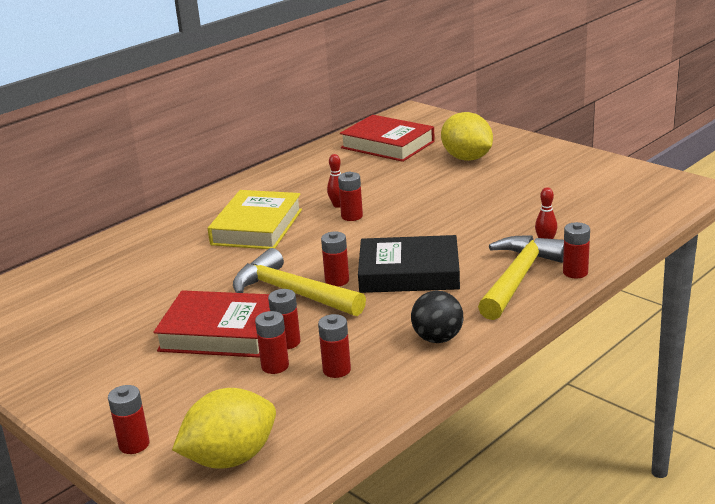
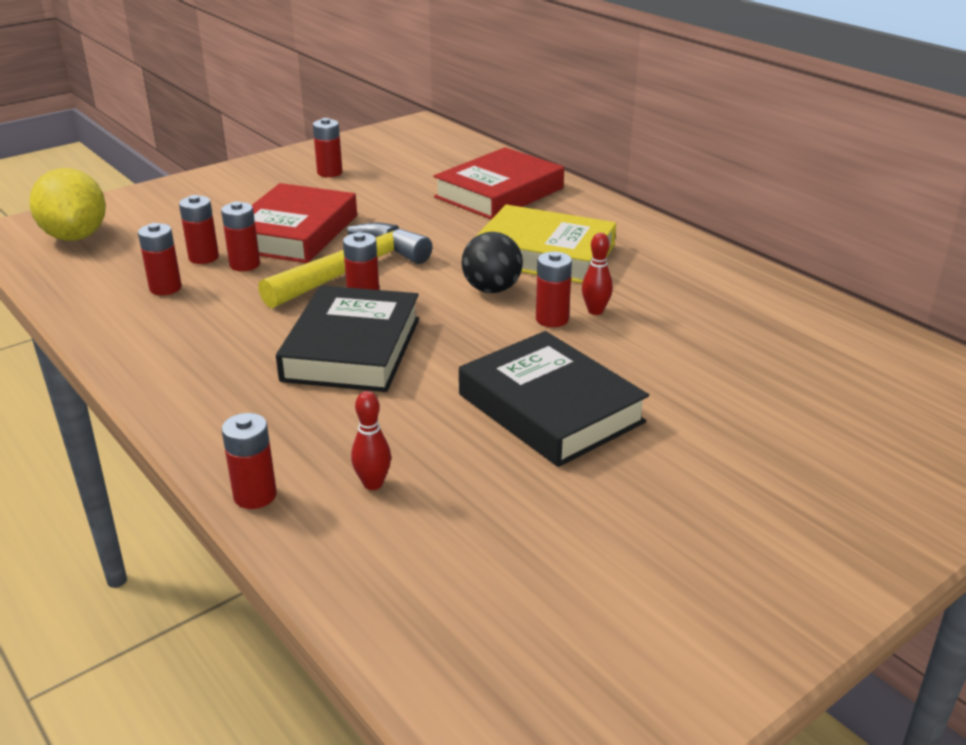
camera: 95 degrees right, 5 degrees up
(134, 444) = (139, 200): red battery -> red battery (329, 173)
(387, 145) = (851, 371): red book -> red book (499, 193)
(437, 338) = (172, 352): black ball -> black ball (491, 289)
(453, 208) = (550, 408): none -> black book
(467, 158) = (777, 452): yellow lemon -> none
(518, 278) = (276, 436): yellow hammer -> none

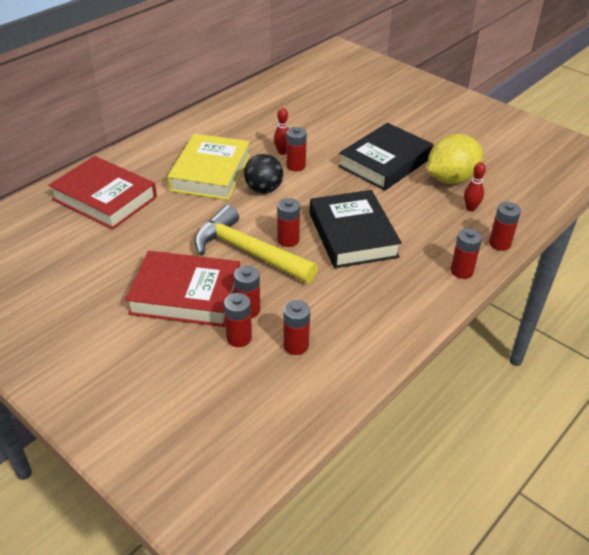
camera: 100 degrees left, 10 degrees up
(75, 236) = (206, 447): yellow lemon -> yellow lemon (451, 179)
(329, 173) = (50, 299): red battery -> red battery (461, 271)
(352, 349) = (352, 235): black book -> black book turned 75 degrees clockwise

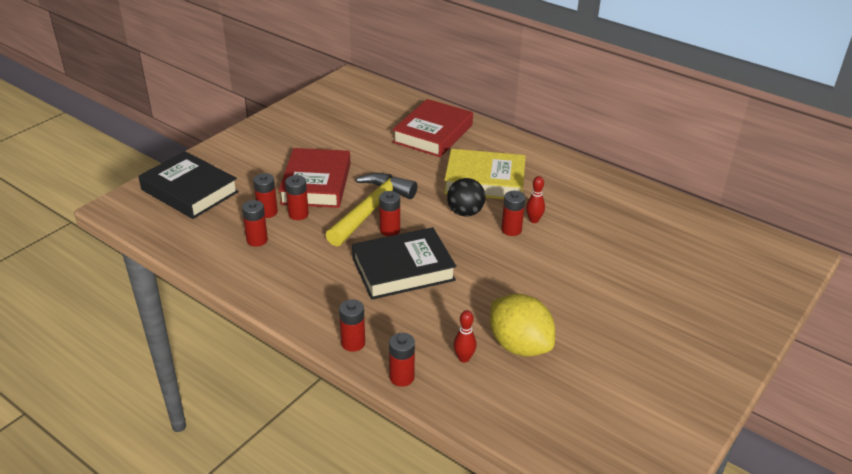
camera: 85 degrees right, 5 degrees down
(385, 162) = (538, 293): black book -> black book (189, 191)

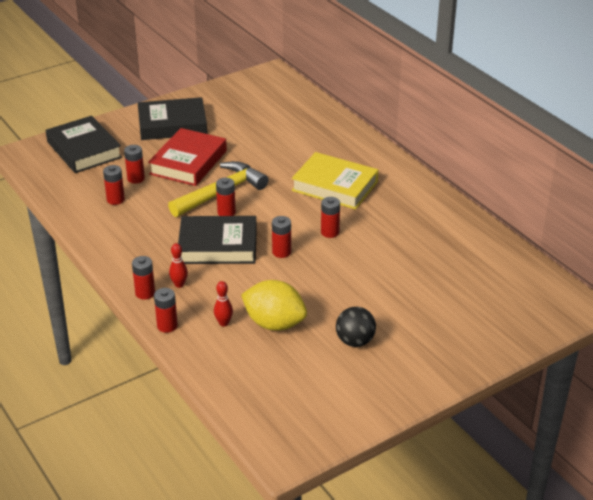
camera: 20 degrees right, 0 degrees up
(275, 147) = (172, 124): none -> black book
(298, 214) = (159, 185): red battery -> red battery (281, 252)
(433, 134) = (316, 136): red book -> none
(465, 212) = (299, 210): black ball -> black ball (355, 341)
(519, 345) = (274, 323): yellow lemon -> yellow lemon turned 45 degrees counterclockwise
(534, 220) = (355, 228): red bowling pin -> red bowling pin (179, 284)

